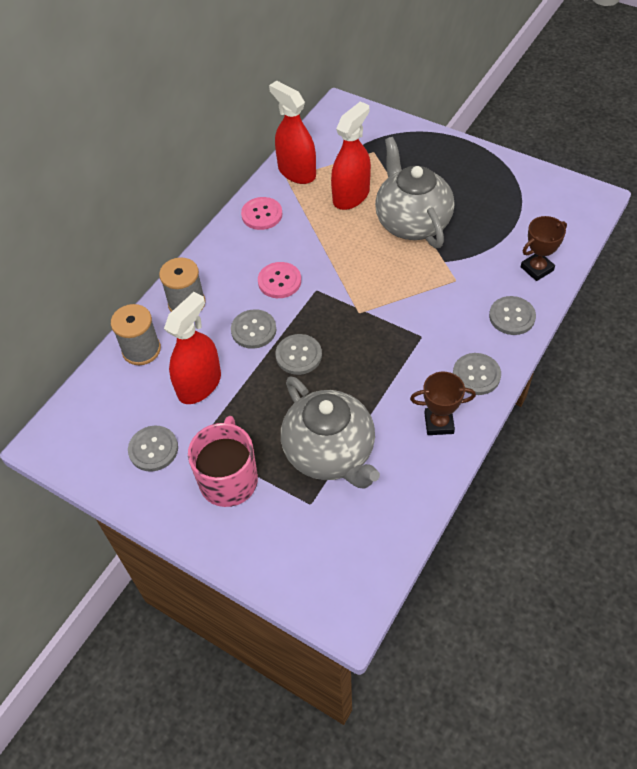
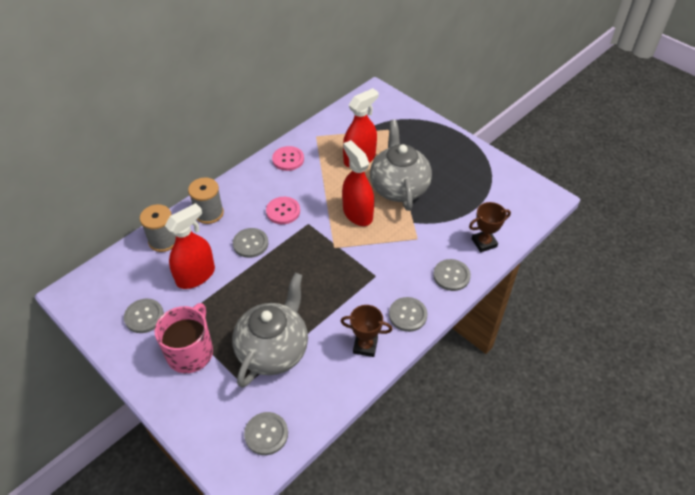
camera: 10 degrees right, 5 degrees down
(297, 172) = (325, 133): red spray bottle -> red spray bottle (357, 213)
(298, 355) = (277, 270): grey button -> grey button (266, 434)
(330, 453) = (273, 350): grey teapot -> grey teapot turned 135 degrees counterclockwise

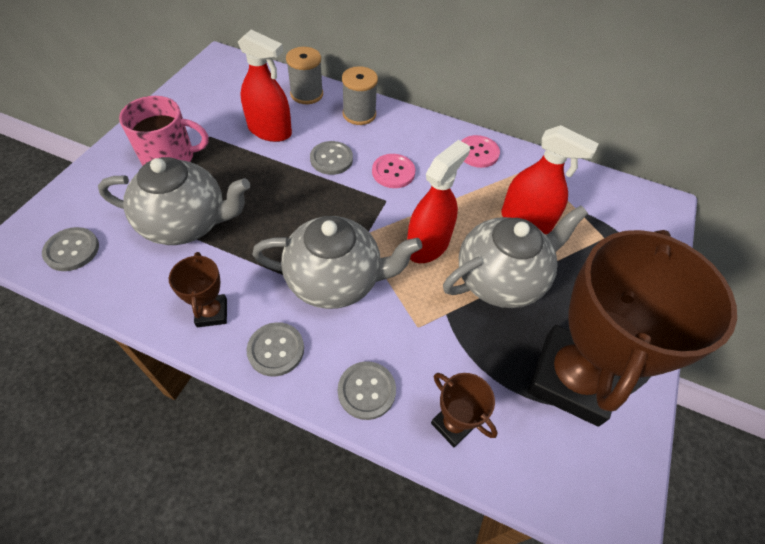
camera: 65 degrees right, 5 degrees up
(144, 316) = (206, 112): grey button -> none
(366, 270) = (335, 280): none -> grey teapot
(473, 183) = (571, 378): none -> brown trophy

